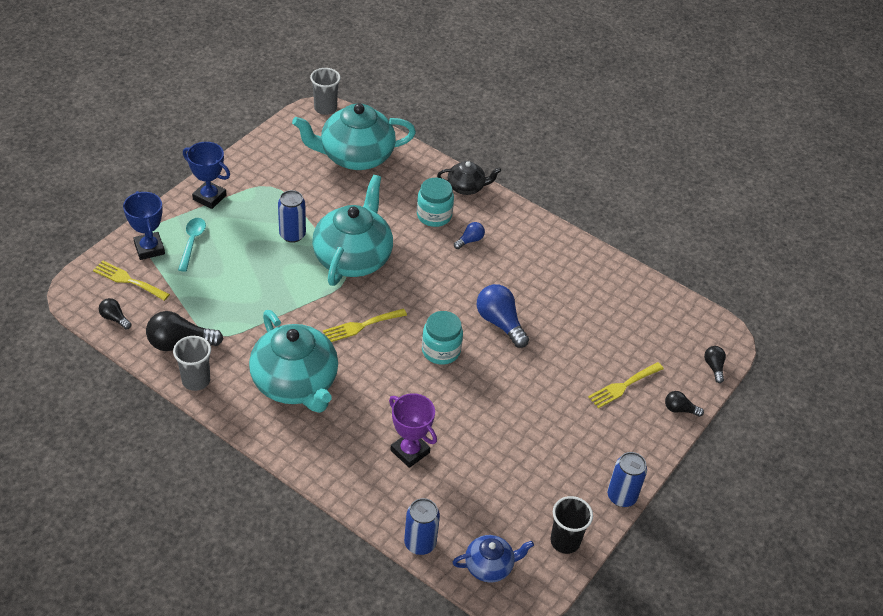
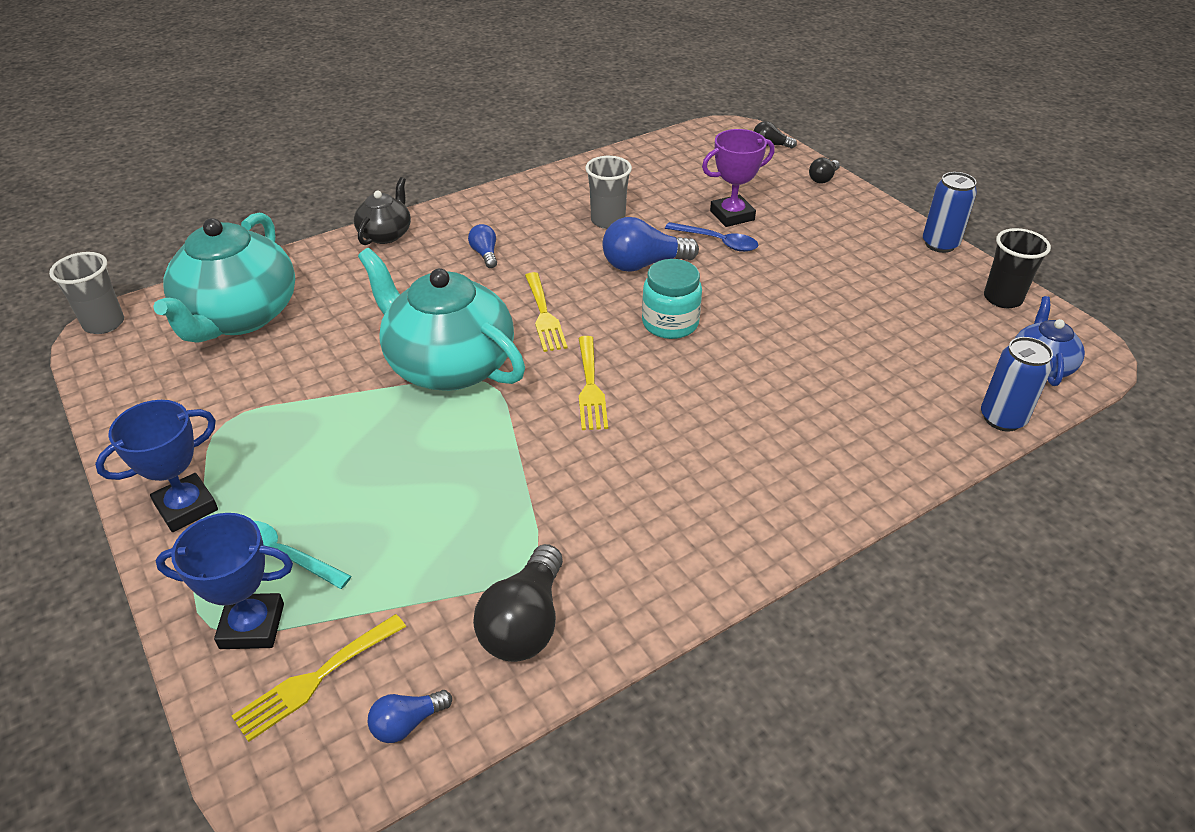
camera: 65 degrees left, 5 degrees down
(115, 318) = (407, 723): black light bulb -> blue light bulb
(196, 380) = (624, 616): grey cup -> grey cup (608, 221)
(292, 235) = (356, 420): blue can -> none
(295, 383) = (677, 484): turquoise teapot -> none
(410, 451) = (841, 392): purple trophy -> purple trophy (732, 215)
(434, 215) = (418, 272): turquoise jar -> none
(549, 358) = (718, 242): none -> blue spoon
(623, 386) = (778, 204): yellow fork -> yellow fork (544, 315)

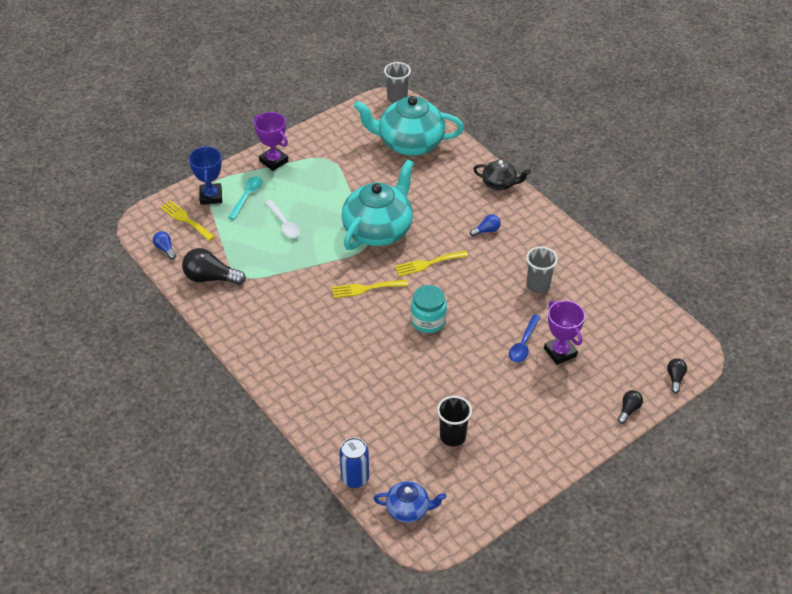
camera: 85 degrees right, 5 degrees up
(186, 507) = (273, 161): blue trophy -> purple trophy
(392, 493) = (284, 224): none -> white spoon
(643, 264) = (489, 306): blue light bulb -> none
(823, 179) = (628, 410): black light bulb -> black light bulb turned 90 degrees clockwise
(940, 244) = (547, 475): blue can -> none
(1002, 298) = (482, 502): black cup -> black cup (452, 436)

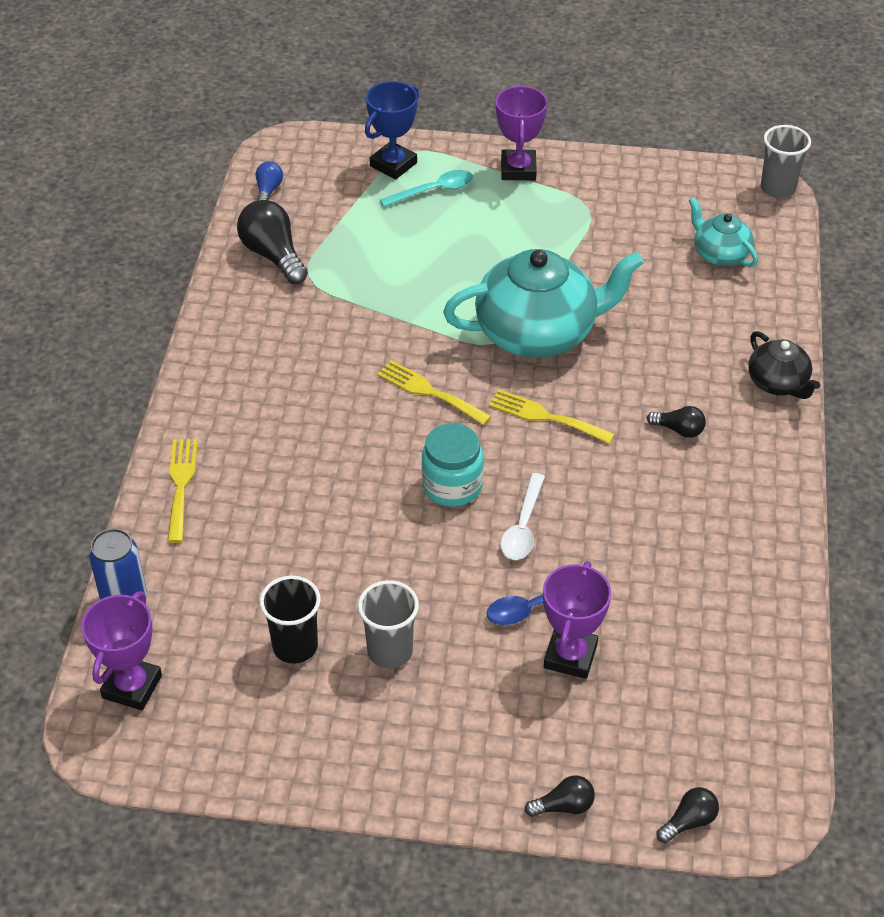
camera: 45 degrees right, 0 degrees up
(185, 219) = (332, 172): yellow fork -> yellow fork (181, 484)
(284, 224) = (434, 250): white spoon -> white spoon (523, 527)
(408, 509) = (132, 686): blue teapot -> purple trophy
(409, 143) = (720, 254): turquoise teapot -> turquoise teapot, size x0.51
(486, 230) = (679, 430): blue light bulb -> black light bulb
(538, 285) = (655, 549): grey cup -> grey cup (390, 651)

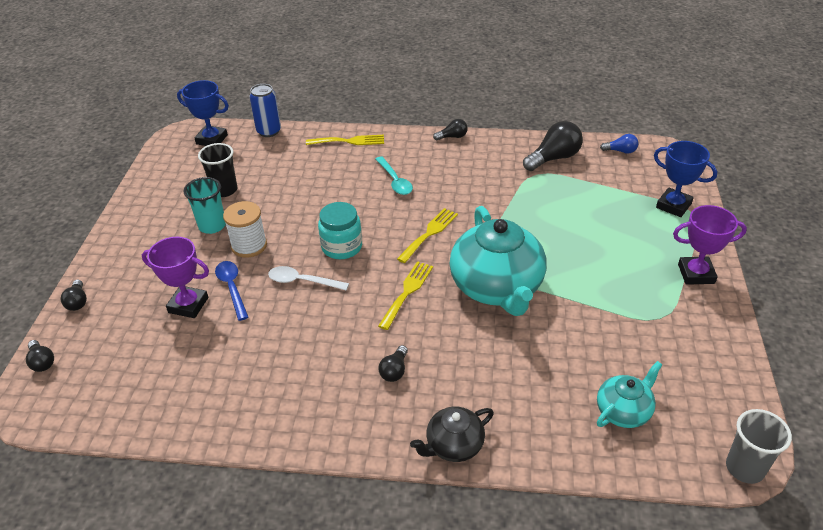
camera: 90 degrees right, 5 degrees down
(132, 686) = (212, 139): purple trophy -> blue trophy
(196, 358) = (452, 137): none -> black light bulb
(390, 651) = (212, 226): grey cup -> turquoise cup
(434, 190) = (650, 228): turquoise spoon -> turquoise spoon (395, 181)
(442, 596) = (249, 245): none -> white spool

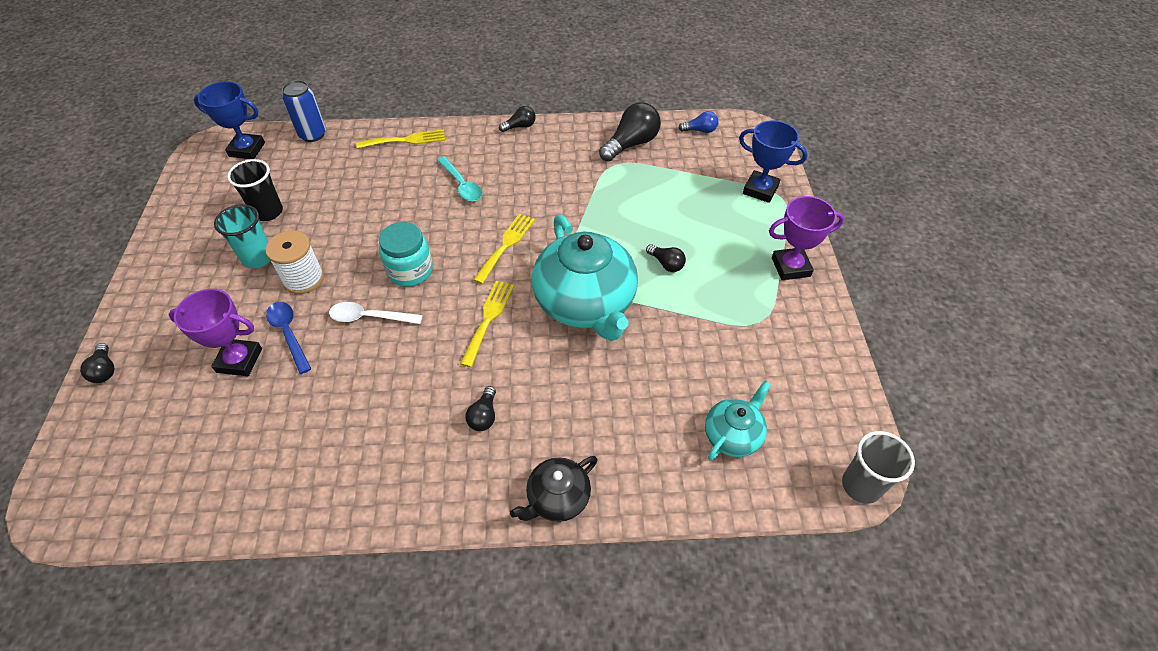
camera: 10 degrees left, 10 degrees up
(42, 362) = (68, 452): black light bulb -> black light bulb (666, 264)

